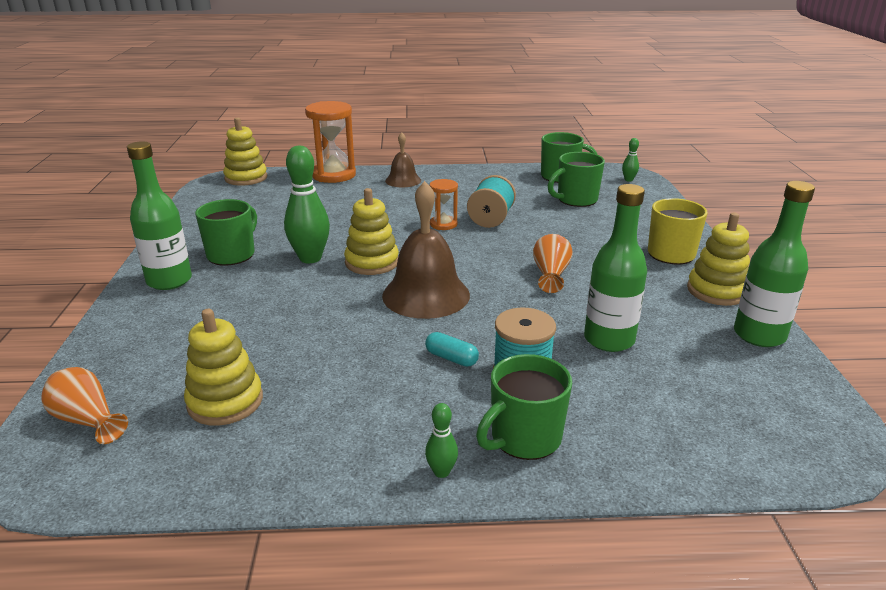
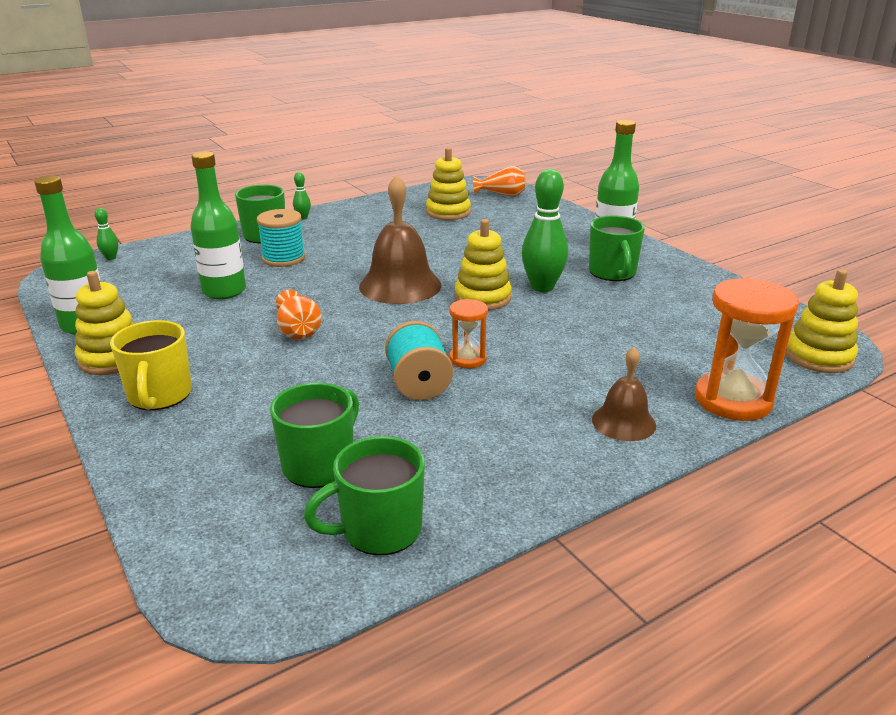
camera: 150 degrees right, 0 degrees up
(451, 358) = (338, 255): turquoise capsule -> none
(628, 180) = (235, 570): green bowling pin -> green bowling pin (111, 258)

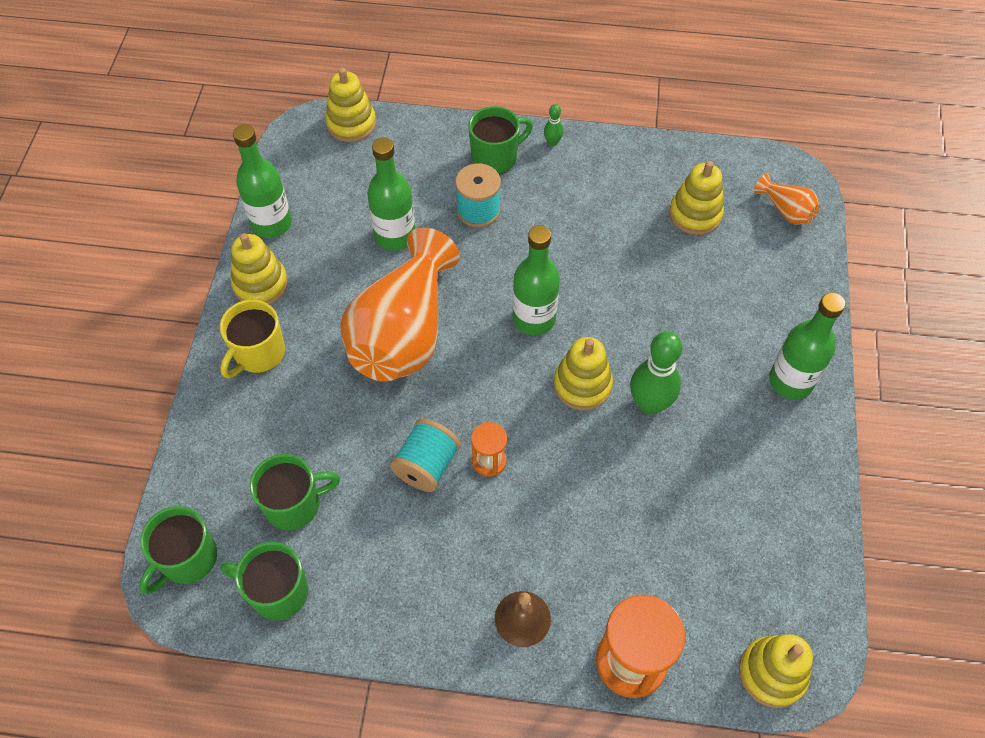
camera: 40 degrees right, 30 degrees up
(111, 258) = (351, 124): green bowling pin -> yellow stacking toy
(298, 330) = (403, 333): orange vase -> orange vase, size x2.33
(400, 285) = (534, 318): brown bell -> green bottle
(612, 273) = (738, 426): green mug -> green mug (187, 559)

